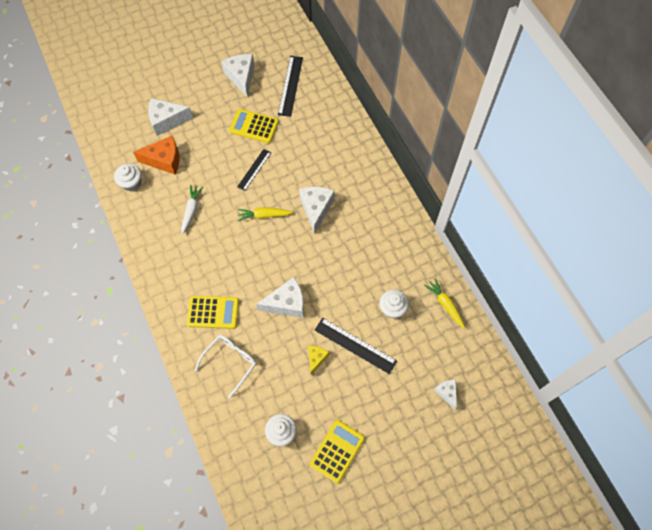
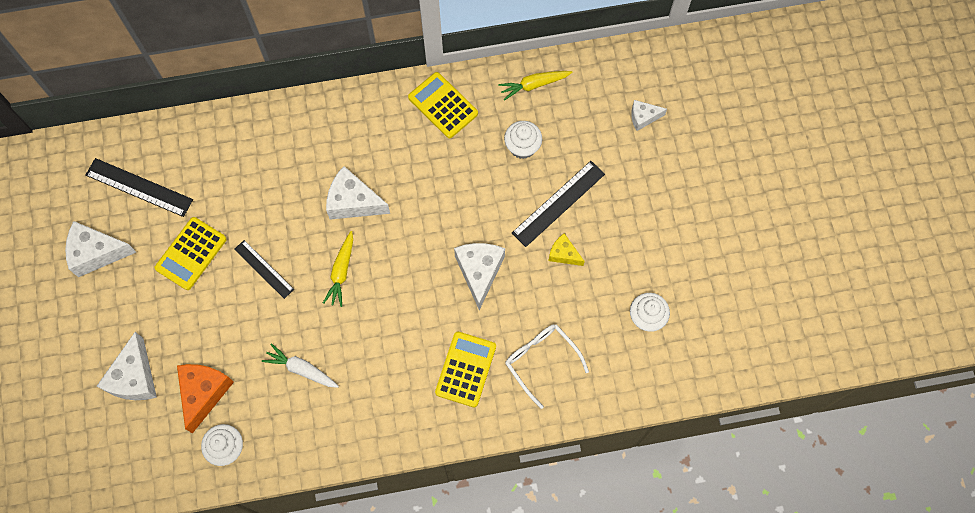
camera: 75 degrees left, 5 degrees up
(337, 451) = (683, 258): yellow calculator -> yellow calculator (443, 105)

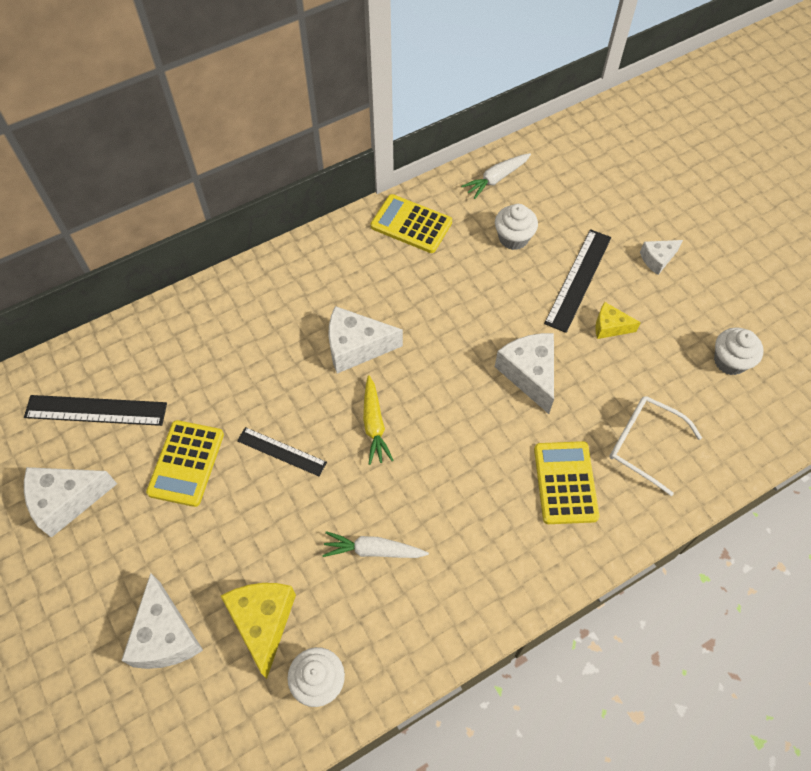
camera: 20 degrees left, 10 degrees down
(204, 393) = (263, 622): orange cheese -> yellow cheese
(534, 85) = (496, 179): yellow carrot -> white carrot
(643, 117) = (620, 176): white cheese -> white cheese (657, 259)

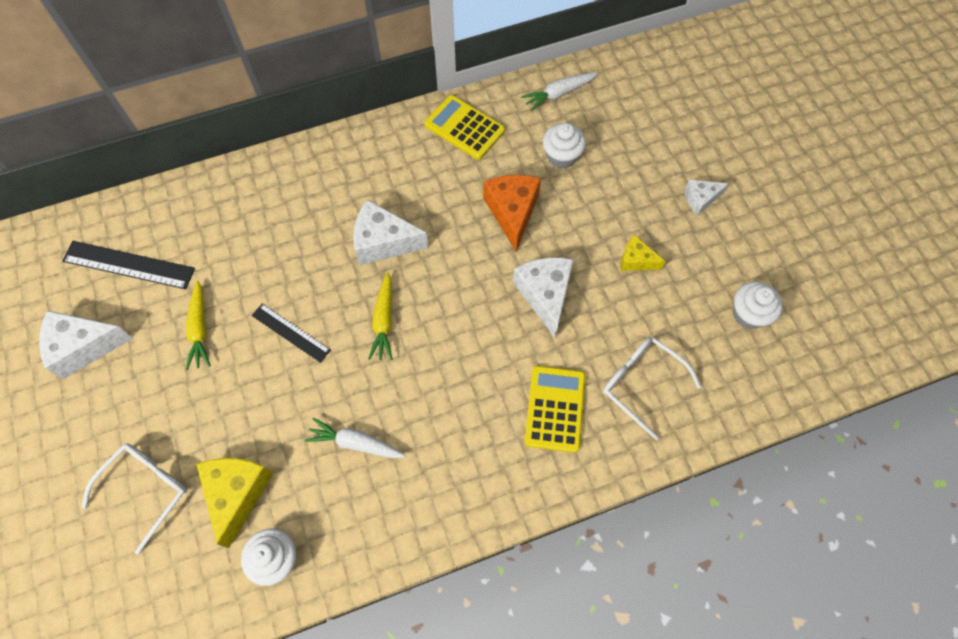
camera: 10 degrees right, 5 degrees up
(165, 635) = (146, 489): white cheese -> white glasses
(186, 463) = (200, 329): yellow calculator -> yellow carrot
(478, 299) = (512, 212): none -> orange cheese
(578, 280) = (616, 208): black ruler -> none

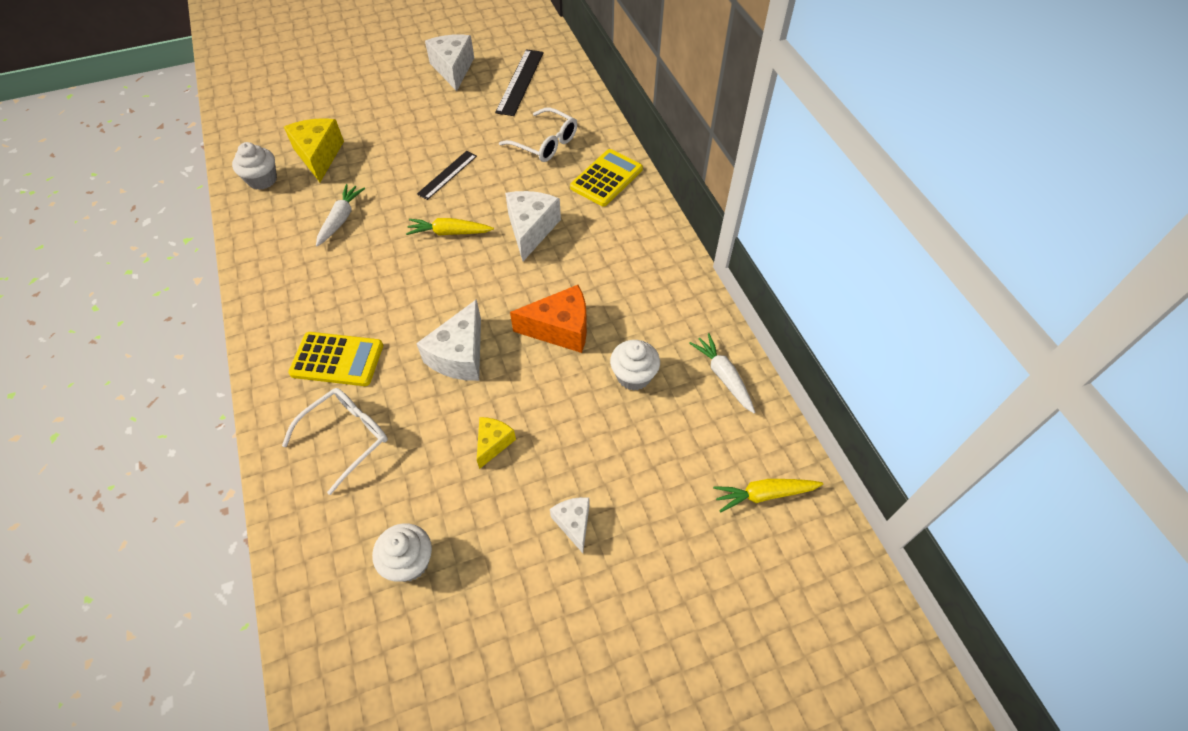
camera: 90 degrees right, 10 degrees down
(146, 489) = (335, 111): white glasses -> white glasses (545, 143)
(200, 329) = (458, 124): yellow carrot -> yellow carrot (764, 495)
(237, 493) = (319, 156): yellow cheese -> yellow cheese turned 105 degrees counterclockwise
(464, 128) = (667, 288): yellow calculator -> yellow calculator (606, 178)
(545, 295) = (460, 355): white cheese -> white cheese turned 120 degrees clockwise

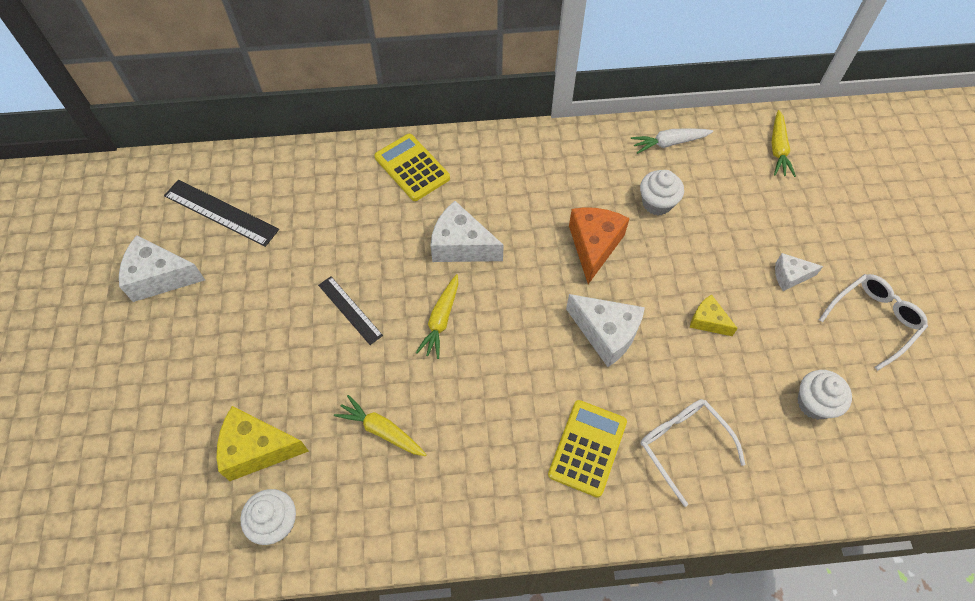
camera: 75 degrees left, 5 degrees up
(341, 219) = (382, 430): white carrot -> yellow carrot
(545, 143) = (337, 209): white glasses -> white glasses (874, 320)

